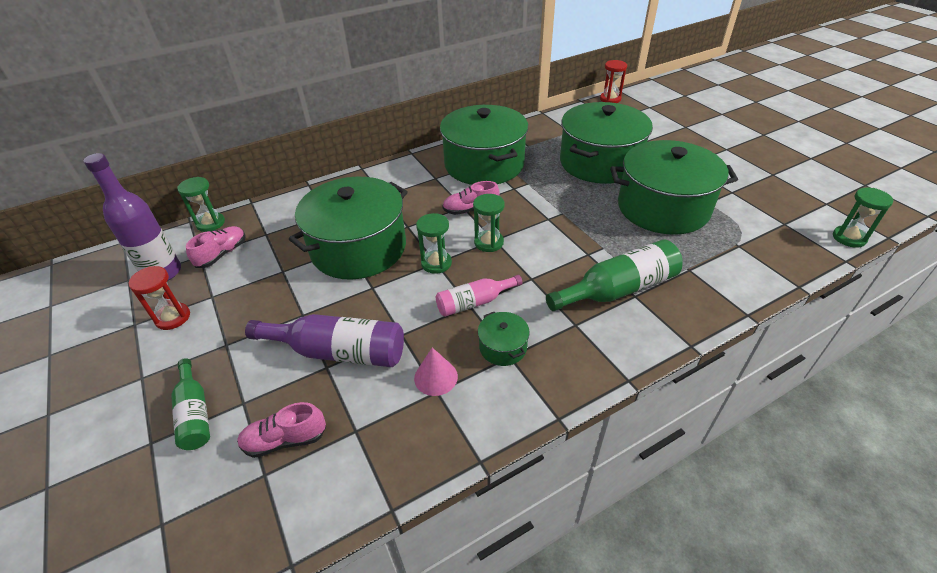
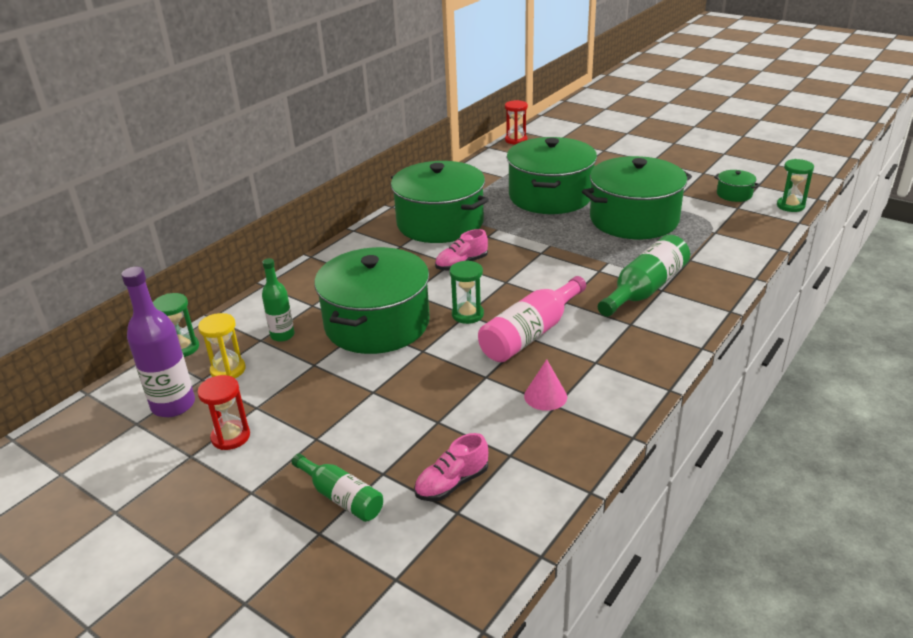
camera: 25 degrees left, 10 degrees down
(222, 254) = (228, 370): pink shoe -> yellow hourglass
(283, 235) = (282, 335): none -> green bottle
(338, 352) = (438, 407): purple bottle -> none
(474, 302) = (530, 334): pink bottle -> pink bottle, size x1.62
(488, 242) = (502, 285): green hourglass -> none
(503, 347) = (584, 358): green pot -> green pot (734, 194)

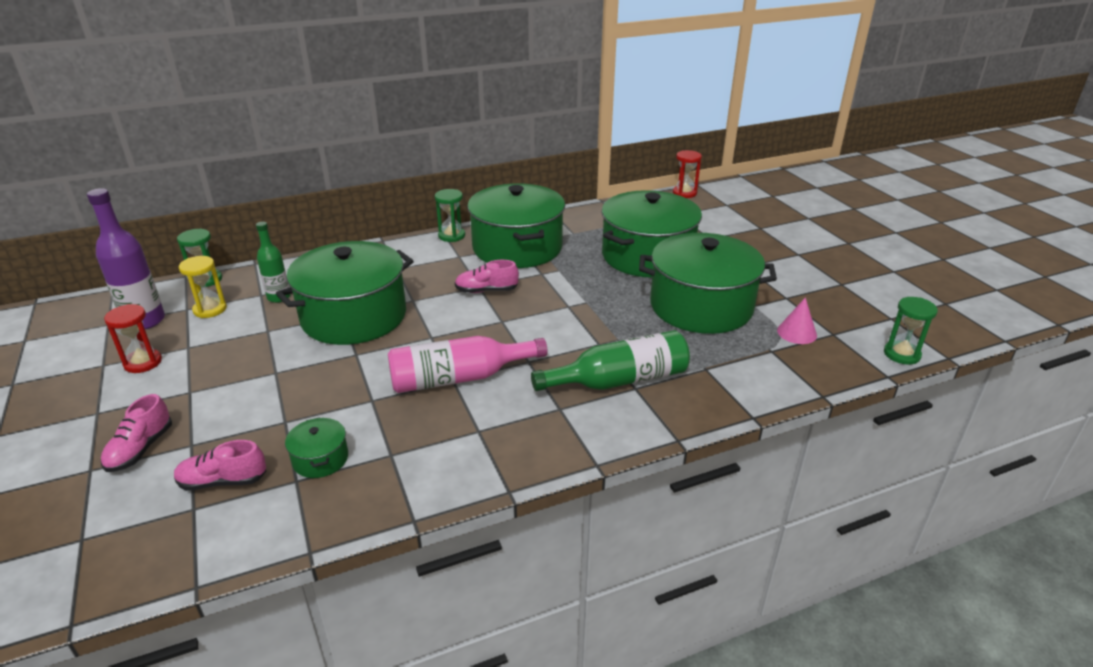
camera: 30 degrees right, 0 degrees up
(341, 497) = (140, 449): green bottle -> pink shoe
(467, 314) = (431, 338): green hourglass -> green hourglass (451, 236)
(545, 396) = (394, 442): pink cone -> pink cone (797, 333)
(734, 194) = (848, 318): green pot -> green pot (320, 459)

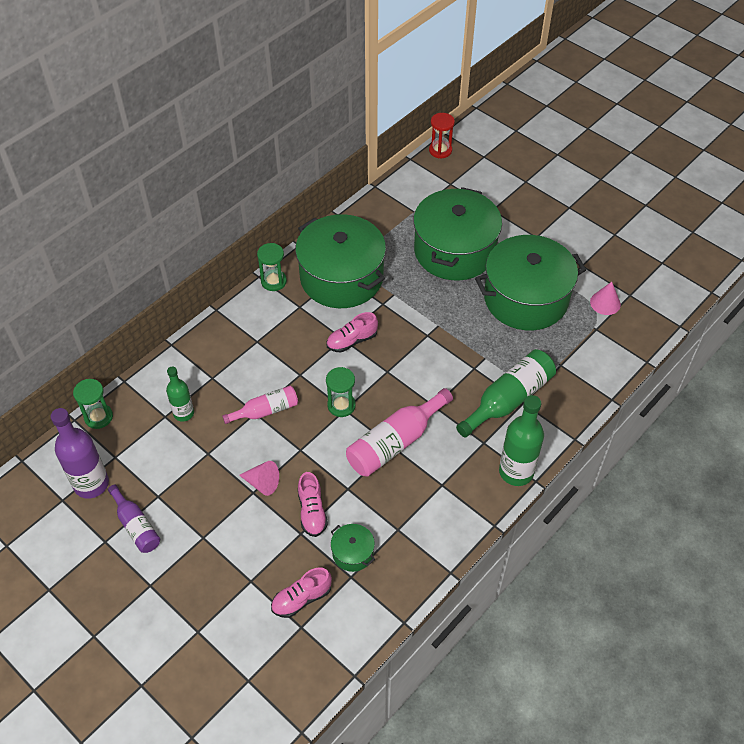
camera: 25 degrees left, 20 degrees up
(140, 449) = (217, 600): pink shoe -> pink shoe (312, 511)
(143, 362) = (136, 526): red hourglass -> purple bottle
(210, 309) = (136, 449): yellow hourglass -> none
(292, 368) = (262, 483): none -> pink cone
(354, 316) = (266, 411): green pot -> pink bottle
(578, 448) = (516, 472): none -> green bottle
(901, 354) = (681, 300): green hourglass -> green hourglass (341, 405)

